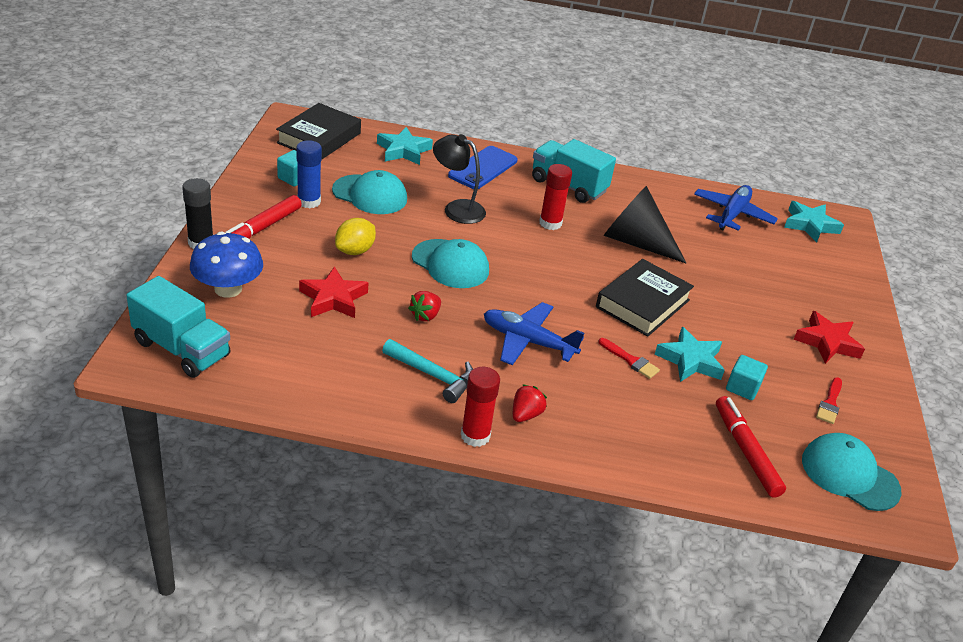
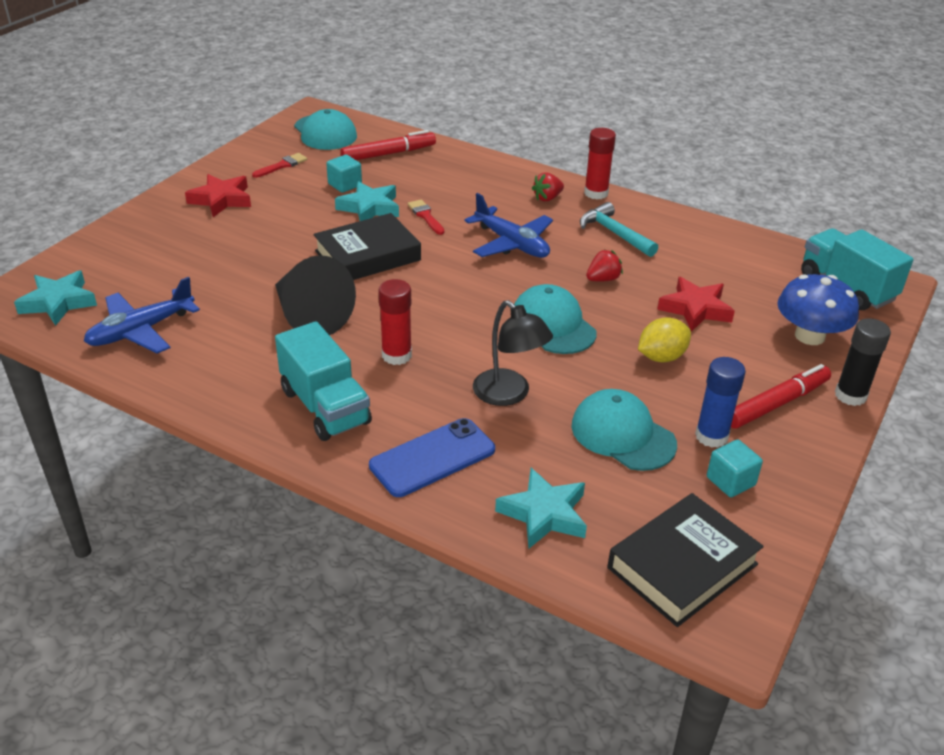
camera: 155 degrees left, 0 degrees up
(746, 451) = (388, 154): red marker -> red marker turned 120 degrees counterclockwise

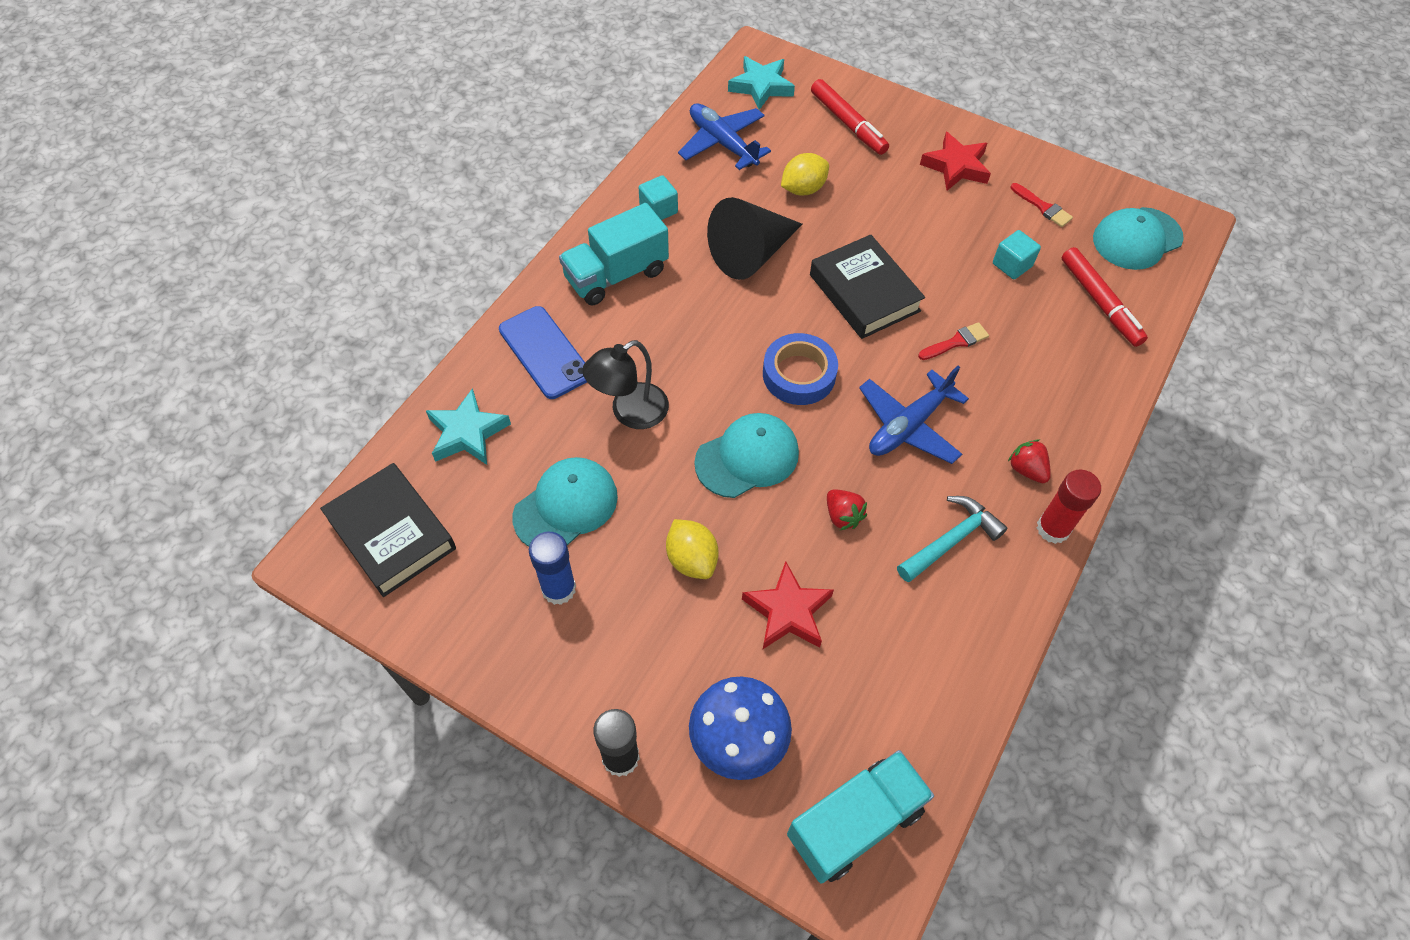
camera: 90 degrees right, 20 degrees up
(227, 282) = (803, 189): none -> yellow lemon
(370, 208) = (964, 290): turquoise star -> none
(396, 355) = (690, 323): red glue stick -> none
(460, 294) = (799, 374): none -> blue tape
(730, 481) = (492, 594): turquoise cube -> turquoise cube (658, 210)
(777, 404) = (608, 668): red marker -> red marker (848, 123)

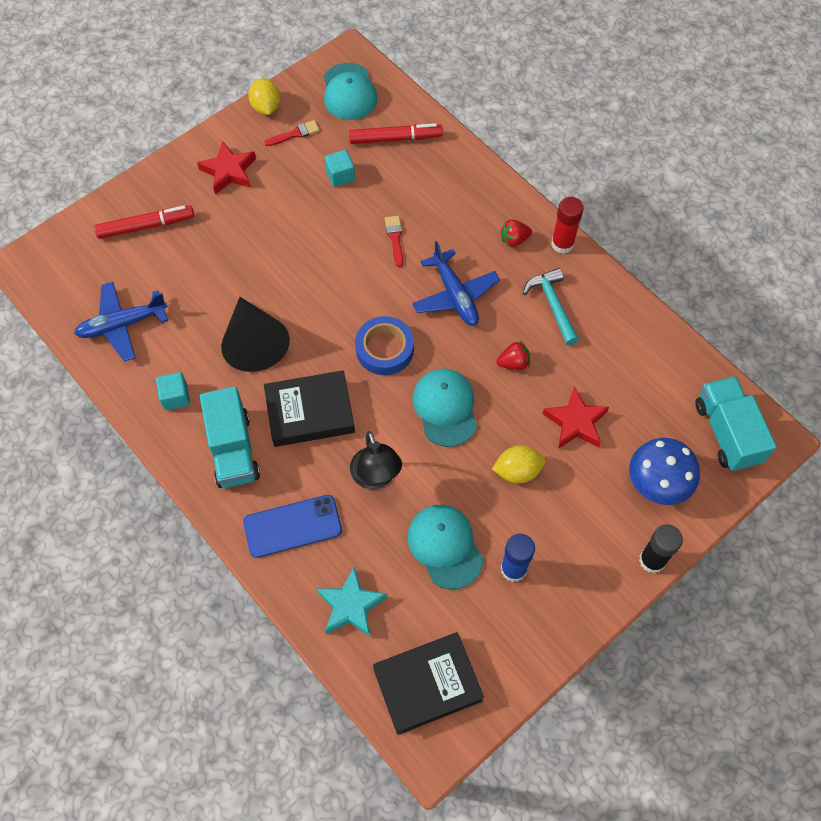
camera: 70 degrees left, 5 degrees up
(761, 86) = (69, 274): turquoise star -> none
(803, 189) = (203, 283): yellow lemon -> yellow lemon (266, 107)
(864, 293) = (326, 279): black book -> black book (310, 412)

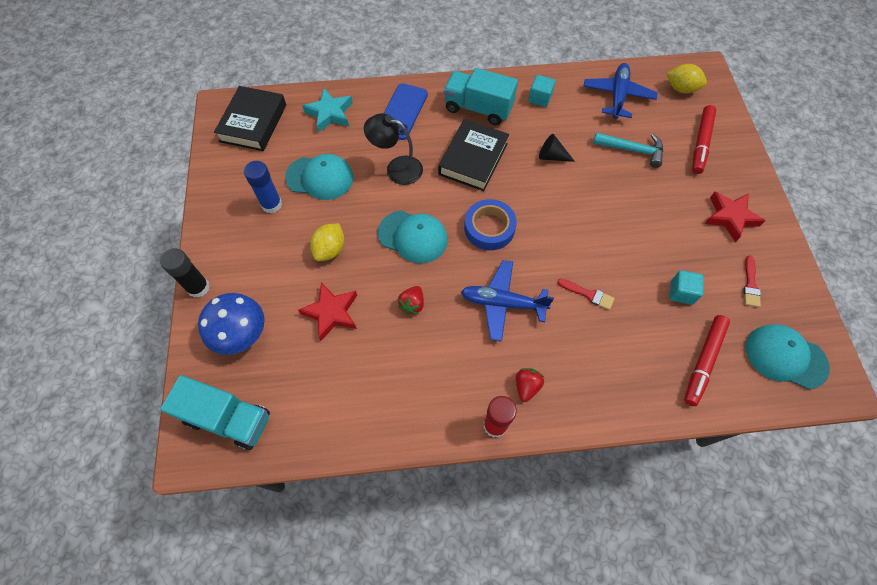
camera: 125 degrees right, 0 degrees up
(254, 343) = (552, 156): black cone -> black cone, size x0.50
(266, 107) = (795, 279): yellow lemon -> yellow lemon (681, 89)
(552, 305) = (441, 370): turquoise hammer -> turquoise hammer (632, 150)

